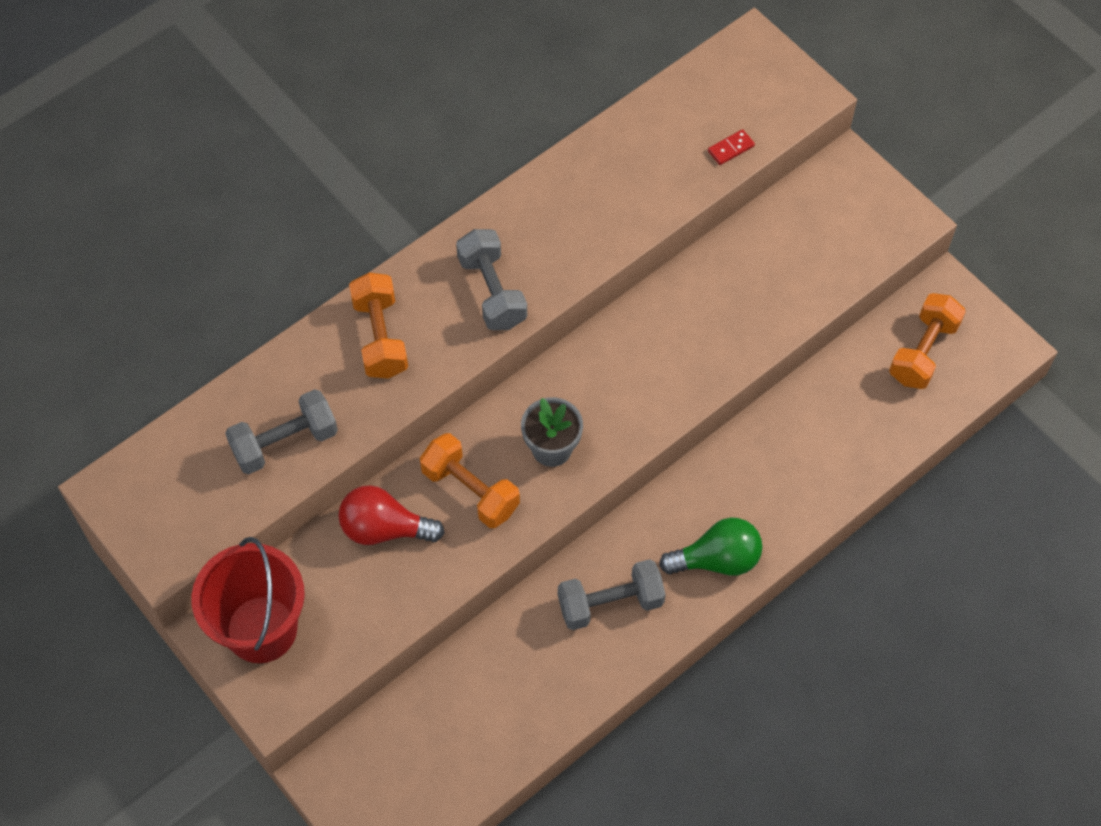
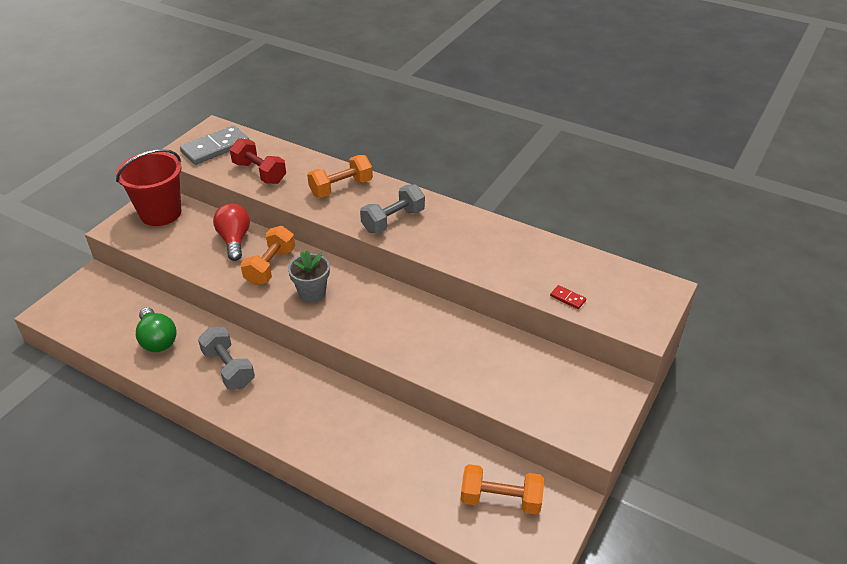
camera: 70 degrees right, 20 degrees down
(175, 496) = (215, 148): none -> grey domino
(285, 443) = (259, 173): grey dumbbell -> red dumbbell
(717, 560) = (276, 415): green light bulb -> green light bulb (157, 340)

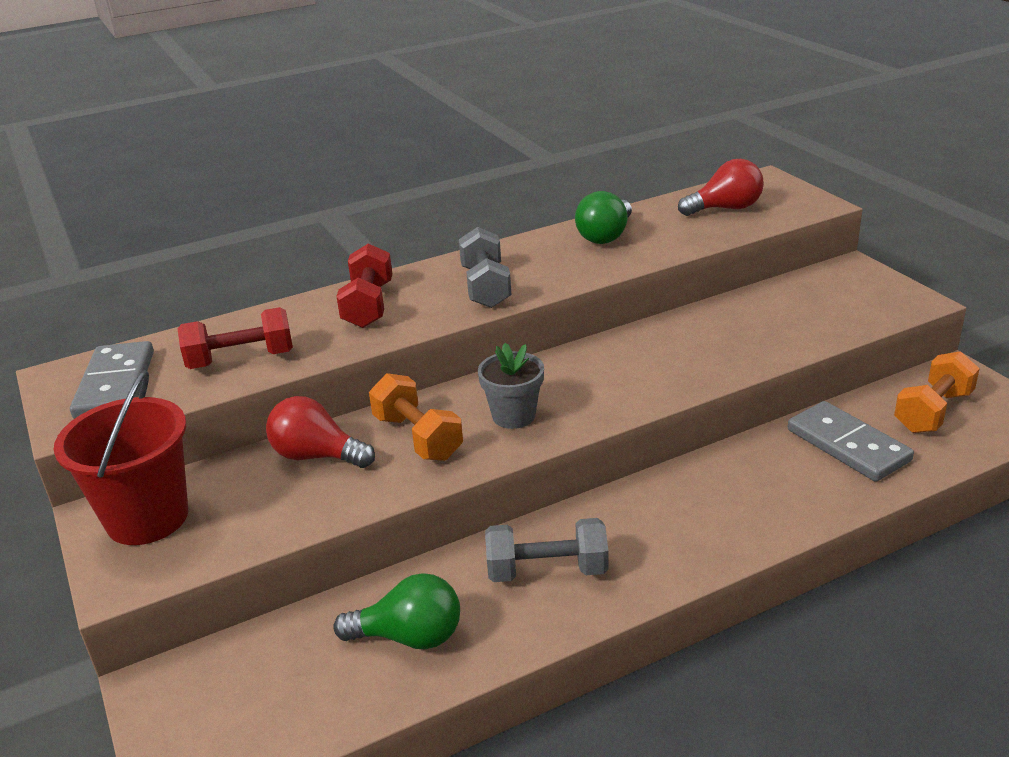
camera: 55 degrees left, 10 degrees down
(341, 188) = (368, 305): orange dumbbell -> red dumbbell
(427, 462) = (848, 445): none -> grey domino
(499, 243) = (605, 236): none -> green light bulb
(568, 298) = (737, 226): red domino -> none
(591, 284) = (725, 209): none -> red light bulb

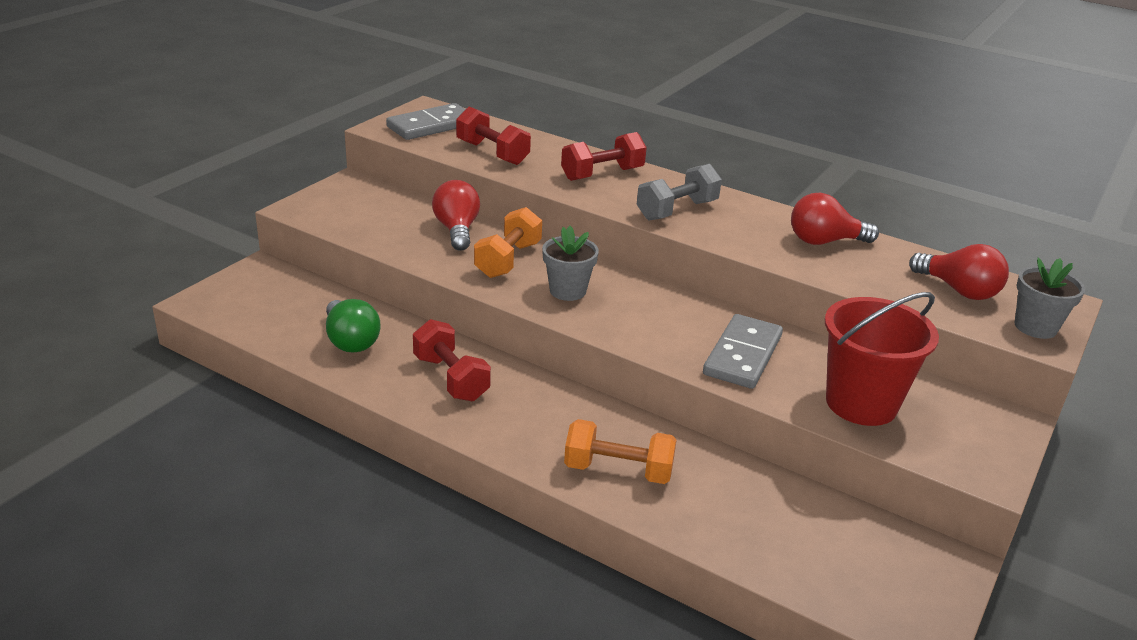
camera: 55 degrees right, 0 degrees up
(147, 518) = (356, 197): red bucket -> red bucket (861, 403)
(547, 571) = (451, 378): grey dumbbell -> red dumbbell
(605, 236) = (824, 241): green light bulb -> red light bulb
(796, 199) = (1035, 327): none -> grey flower pot
(848, 445) = (742, 503): grey domino -> grey domino (743, 355)
(932, 411) = (855, 553): orange dumbbell -> orange dumbbell (618, 470)

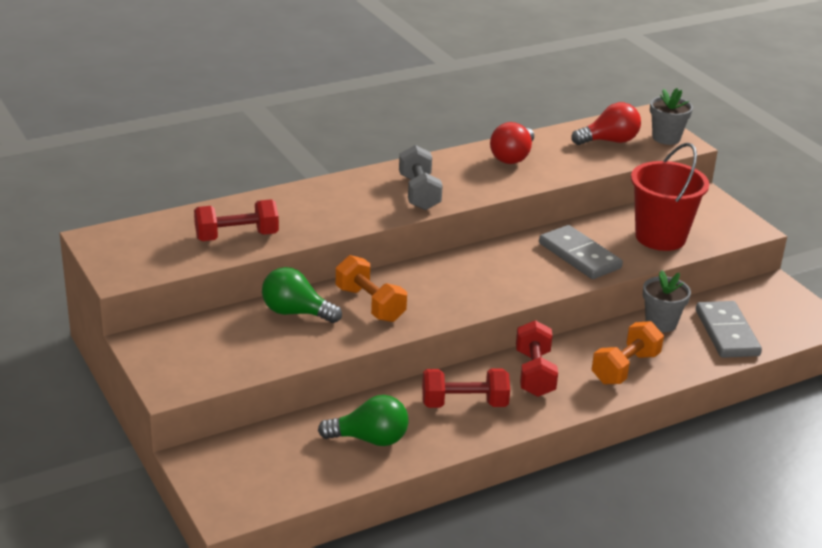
camera: 60 degrees left, 0 degrees up
(431, 126) = (143, 249): grey domino -> grey domino (726, 333)
(457, 230) = (296, 312): red light bulb -> green light bulb
(567, 291) = (441, 293): grey flower pot -> grey flower pot (661, 323)
(602, 174) = (328, 201): red dumbbell -> red dumbbell (534, 374)

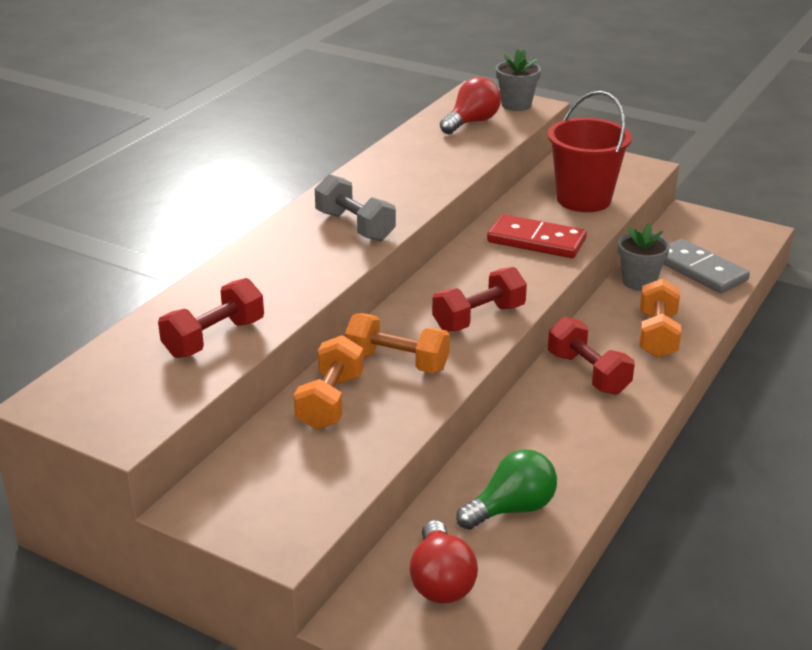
camera: 30 degrees left, 0 degrees up
(296, 312) = (330, 401): green light bulb -> orange dumbbell
(464, 404) = (559, 431): red dumbbell -> red dumbbell (478, 318)
(512, 157) = (403, 163): red light bulb -> red light bulb (441, 581)
(579, 256) = (536, 241): grey domino -> red domino

